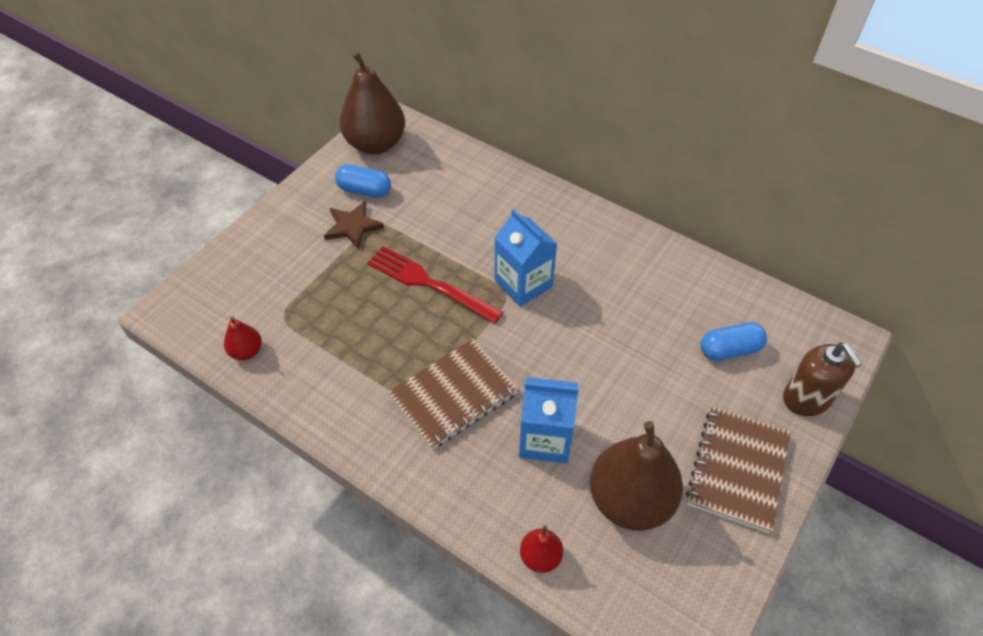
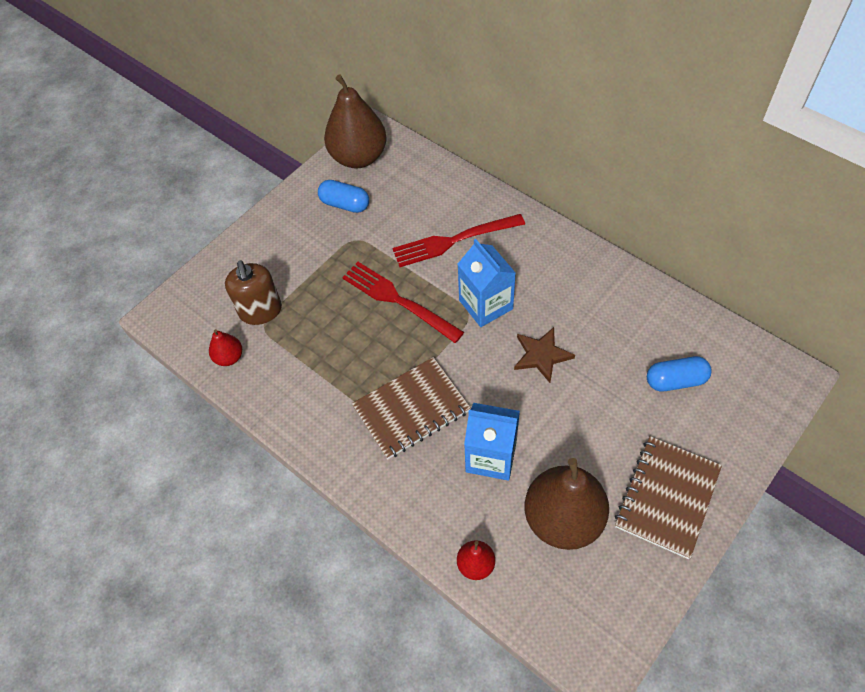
camera: 10 degrees right, 5 degrees up
(352, 226) = (331, 240): brown star -> brown star (541, 355)
(483, 222) = (454, 241): none -> red fork
(807, 398) = (744, 433): brown soap dispenser -> brown soap dispenser (260, 311)

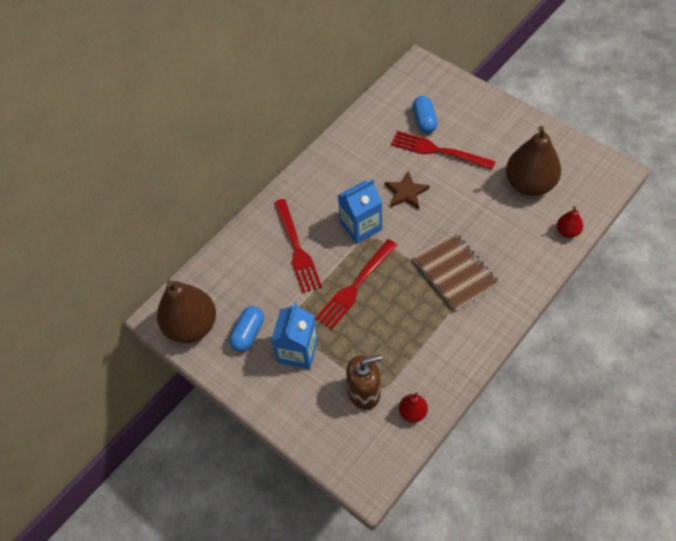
camera: 90 degrees left, 0 degrees up
(491, 456) = (489, 223): blue carton -> blue carton (297, 351)
(619, 397) = (438, 151): none -> red fork
(667, 497) = (508, 132): brown notebook -> none

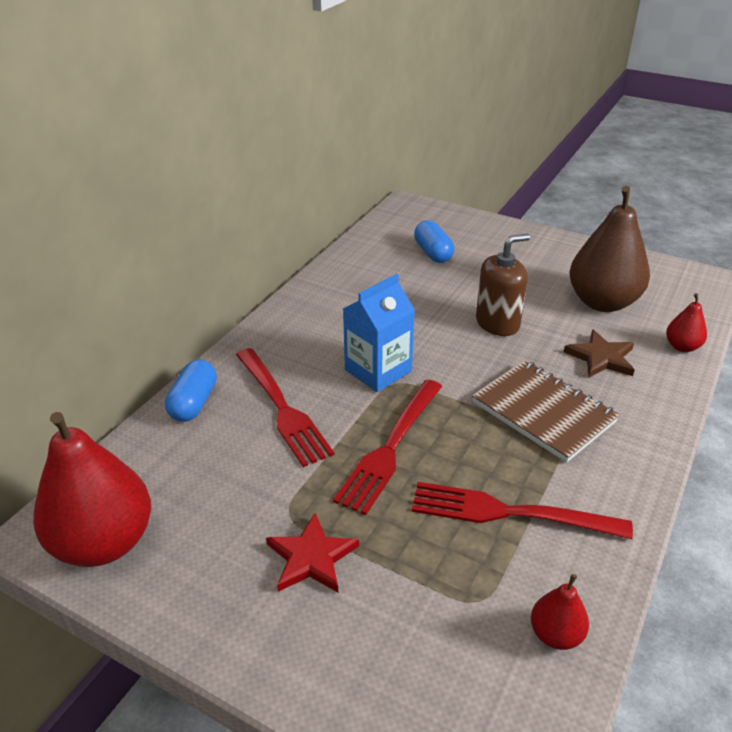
camera: 15 degrees left, 20 degrees down
(191, 326) = (104, 542): brown pear -> red pear
(248, 333) = (214, 541): blue capsule -> blue capsule (194, 403)
(297, 351) = (311, 557): blue carton -> red star
(364, 392) = (453, 612): brown soap dispenser -> brown soap dispenser (497, 323)
(406, 192) = (433, 326): brown star -> brown star (601, 358)
(438, 151) = (463, 280): red fork -> red fork (510, 513)

